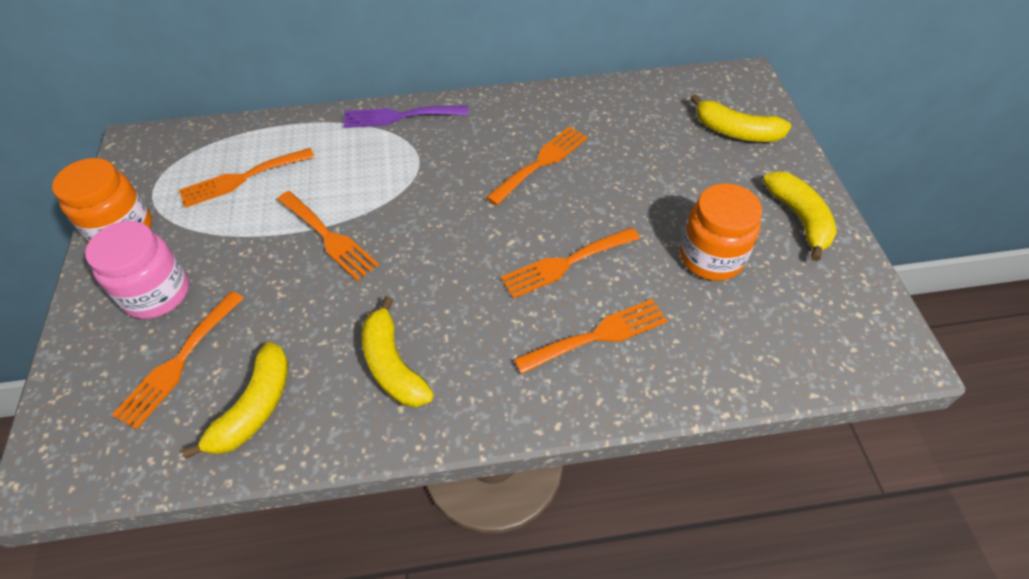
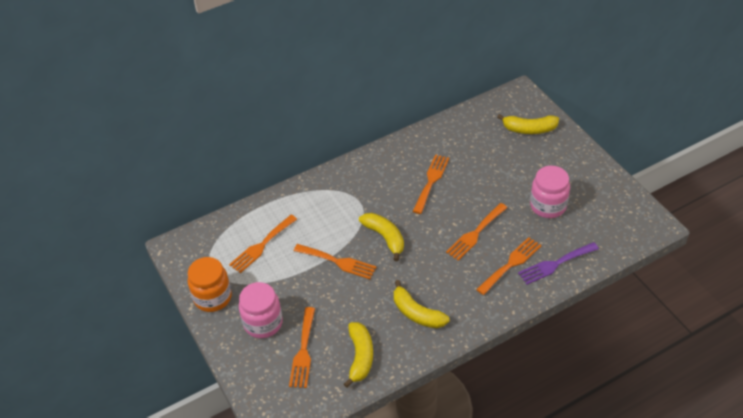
camera: 20 degrees left, 5 degrees down
(399, 116) = (330, 178): purple fork -> purple fork (555, 264)
(711, 257) = (548, 206): orange jar -> pink jar
(799, 218) = (583, 170): yellow banana -> yellow banana (385, 237)

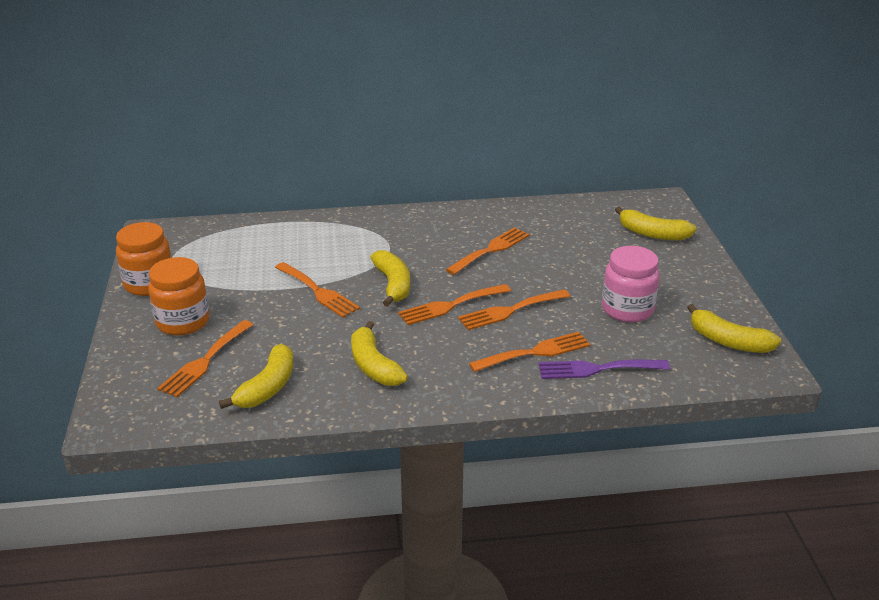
camera: 20 degrees right, 15 degrees down
(261, 246) = (243, 255): orange fork -> orange fork (450, 305)
(263, 323) = (183, 322): pink jar -> orange jar
(621, 212) = (728, 341): none -> yellow banana

